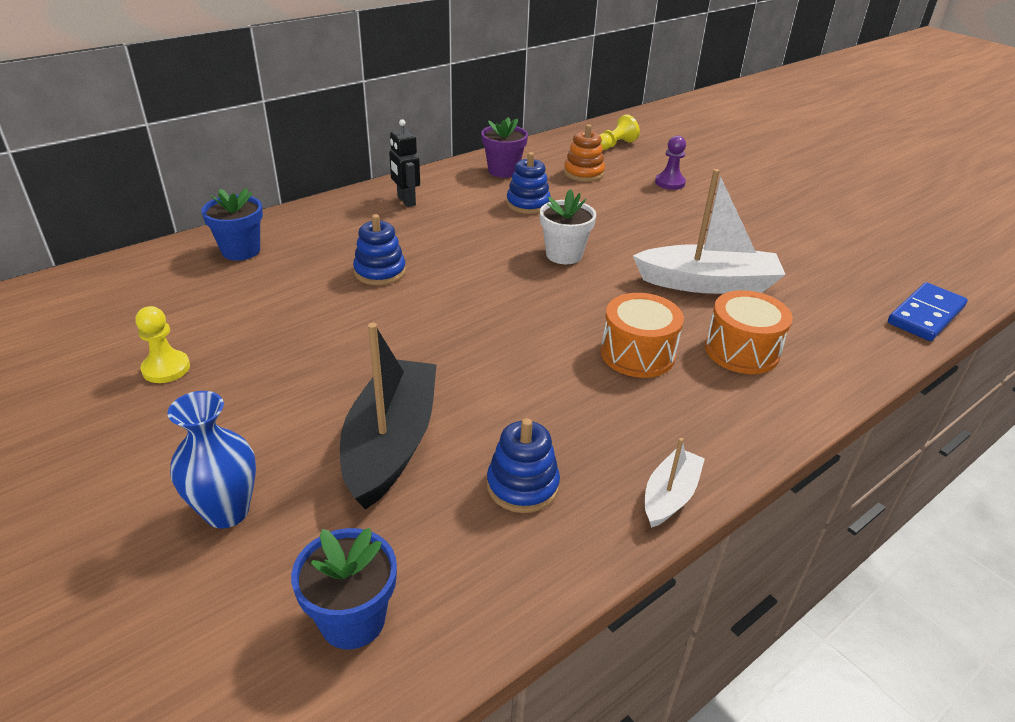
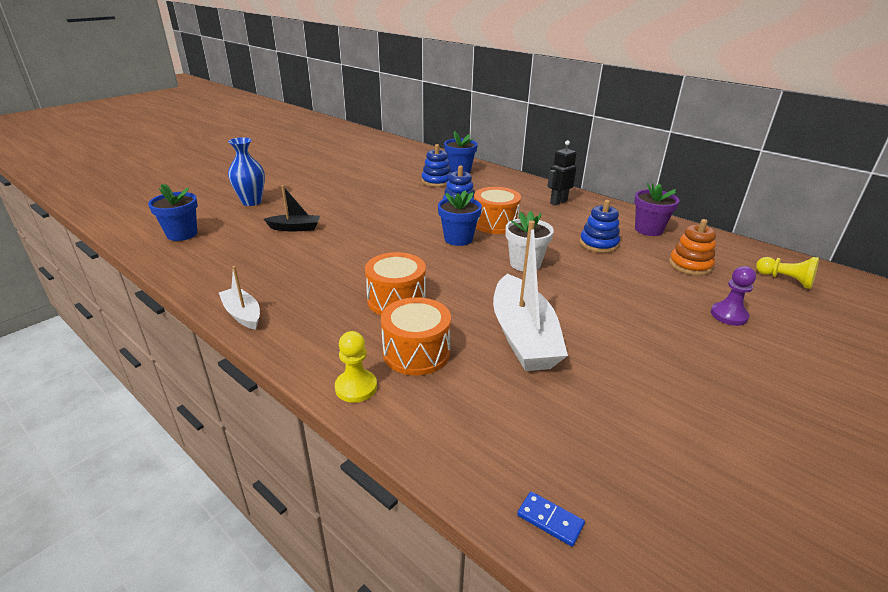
camera: 80 degrees right, 5 degrees down
(166, 368) = (348, 175): yellow pawn -> yellow pawn (356, 387)
(391, 443) = (295, 228): black boat -> black boat, size x0.52
(451, 254) = (495, 223): none -> orange drum
(487, 288) = (458, 239): none -> blue flower pot
(522, 486) = (258, 265): blue stacking toy -> blue stacking toy (436, 181)
(669, 496) = (242, 314): white boat -> white boat turned 150 degrees counterclockwise
(926, 315) = (550, 520): blue domino -> blue domino, size x0.49

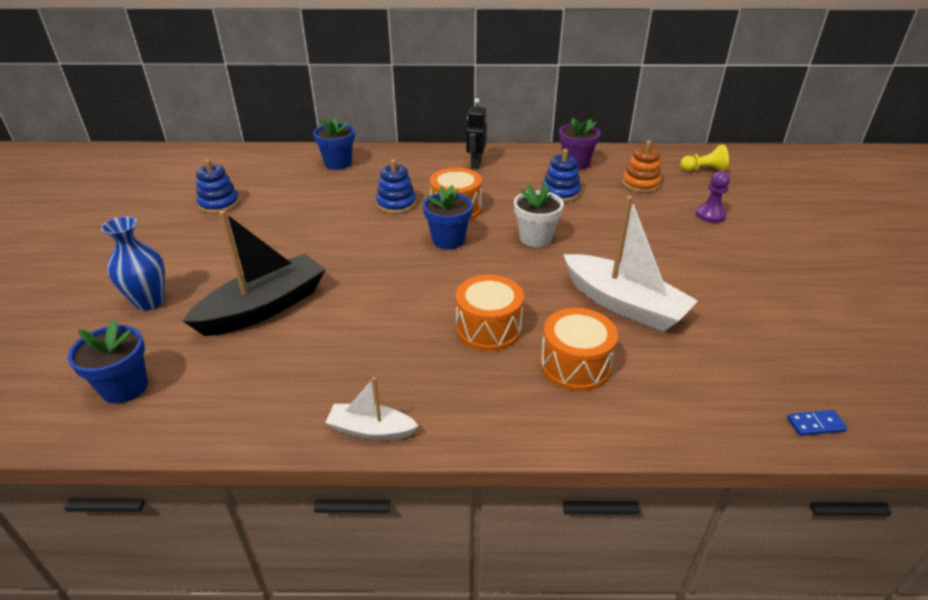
camera: 40 degrees left, 5 degrees up
(295, 228) = (264, 308): black boat -> black boat, size x1.92
(356, 387) = (579, 425): yellow pawn -> none
(436, 181) = (332, 185): blue stacking toy -> blue stacking toy (219, 204)

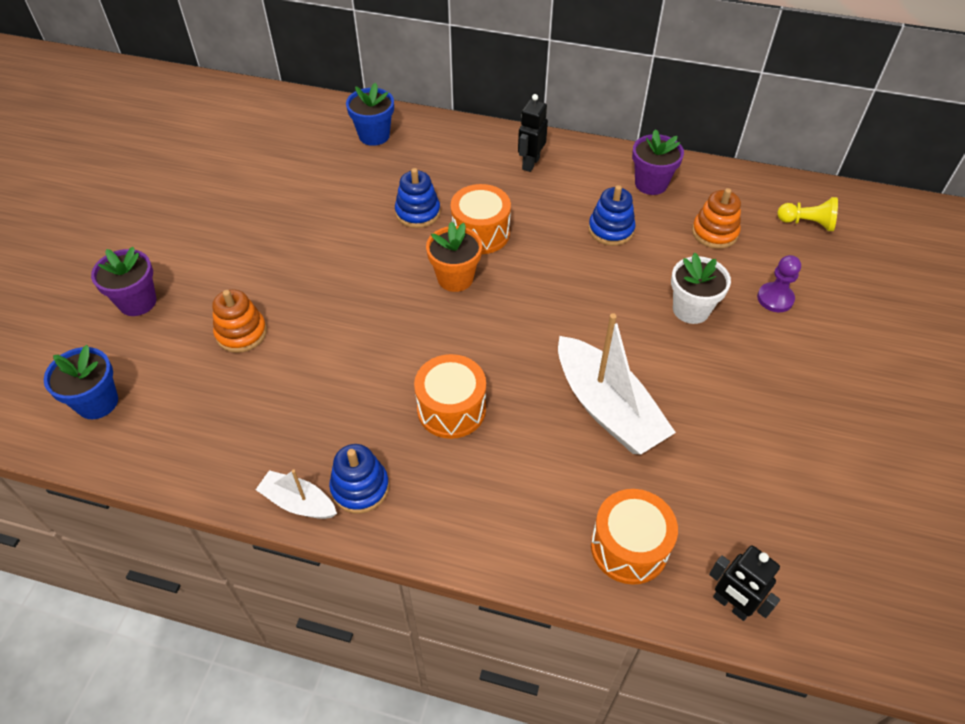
camera: 15 degrees right, 15 degrees up
(149, 301) = (137, 302): blue vase -> purple flower pot
(219, 204) = (232, 177): blue stacking toy -> blue stacking toy (360, 487)
(264, 308) = (241, 333): black boat -> orange stacking toy
(448, 240) = (455, 278): blue flower pot -> orange flower pot
(535, 238) = (552, 294): white flower pot -> white flower pot (691, 309)
(575, 365) = (520, 475): orange drum -> orange drum (629, 547)
(815, 425) = (731, 604): blue domino -> black robot

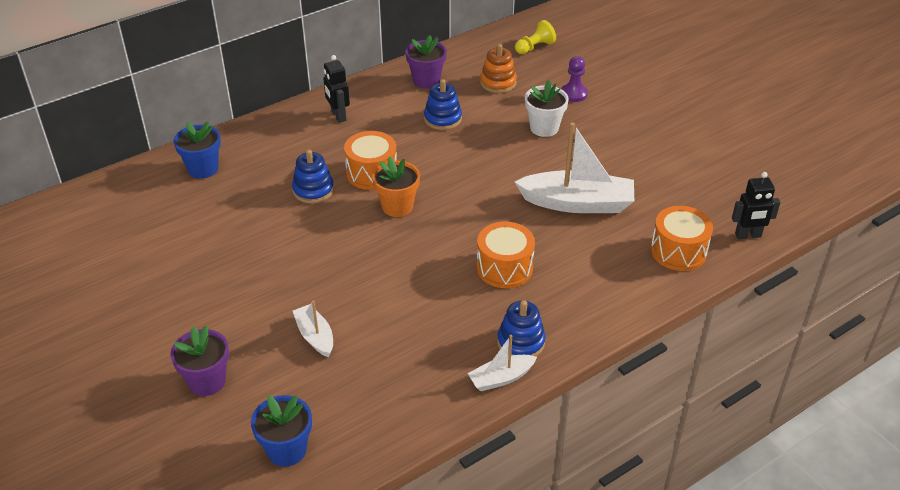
camera: 50 degrees left, 10 degrees down
(241, 333) = (315, 336): orange stacking toy -> white boat

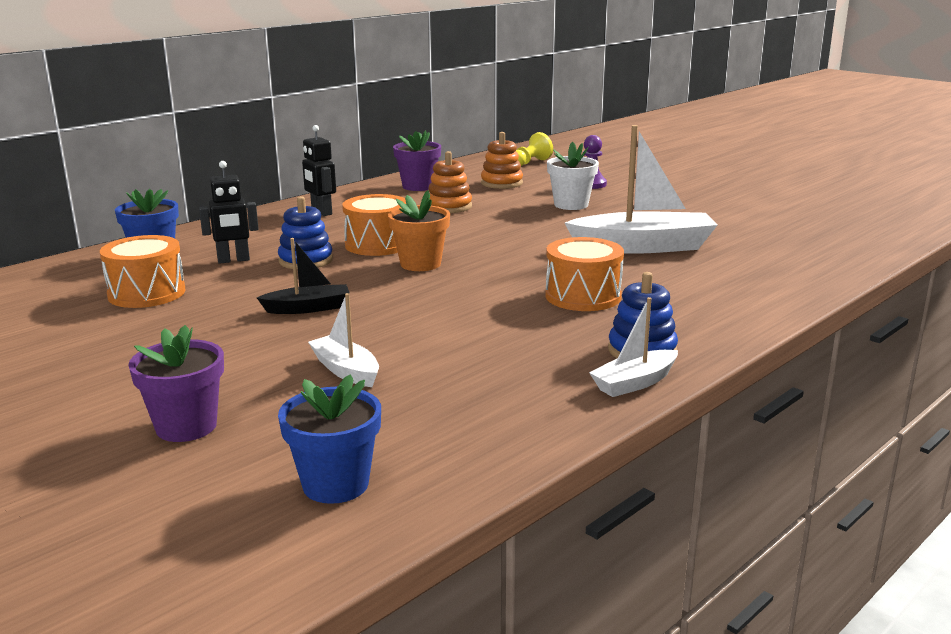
camera: 10 degrees left, 20 degrees down
(303, 257) = (308, 308): none -> black boat
(442, 119) = (449, 206): blue stacking toy -> orange stacking toy
(678, 251) = (789, 269): orange drum -> orange drum (147, 293)
(748, 235) = (860, 253): black robot -> black robot (233, 260)

